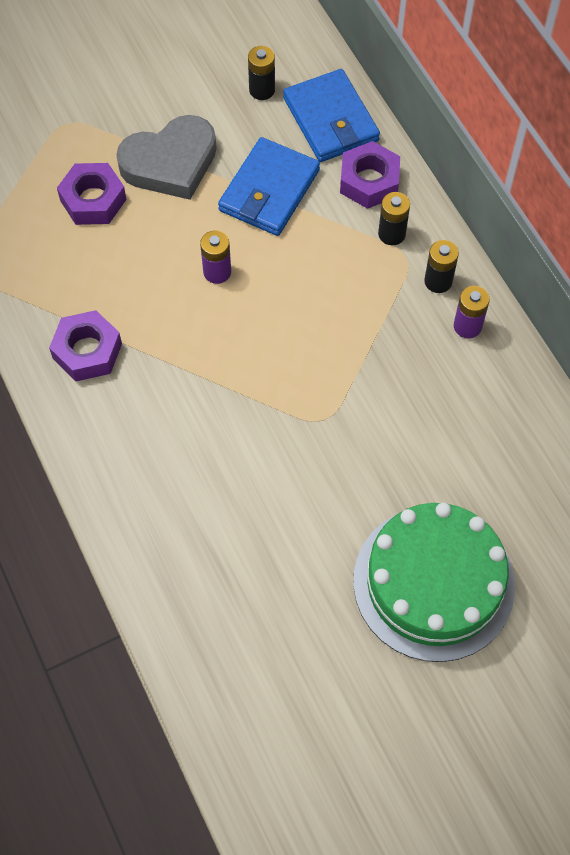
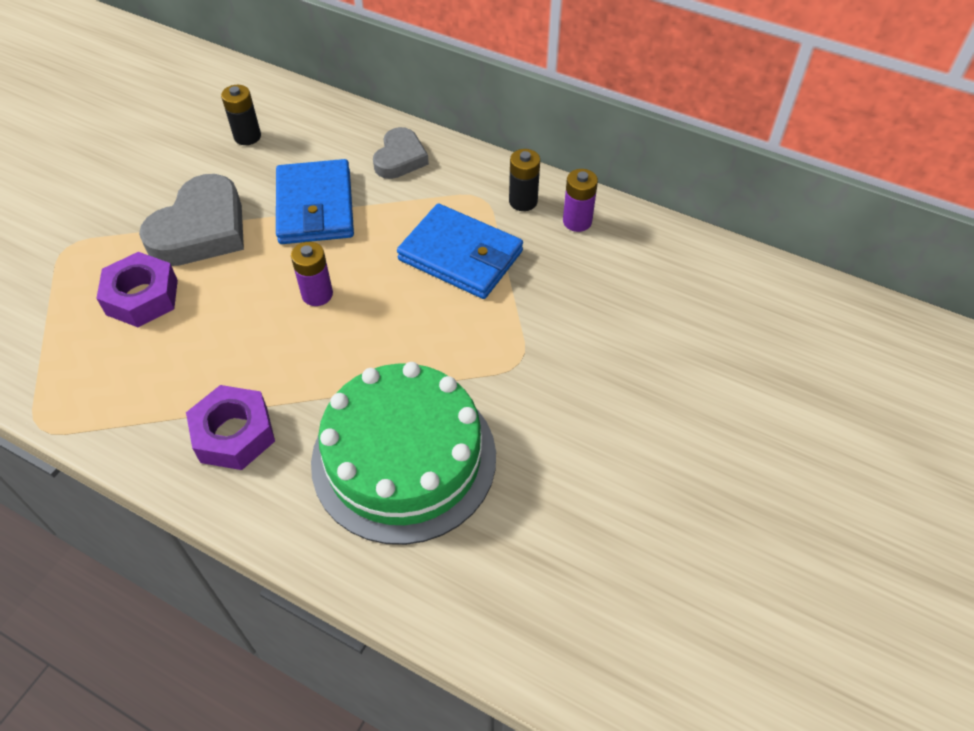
camera: 35 degrees left, 10 degrees down
(330, 120) = (328, 130): blue wallet -> blue wallet (460, 256)
(369, 181) = (400, 158): purple nut -> grey heart
(391, 234) = (453, 186): black battery -> none
(434, 583) = (738, 441): green cake -> green cake (404, 458)

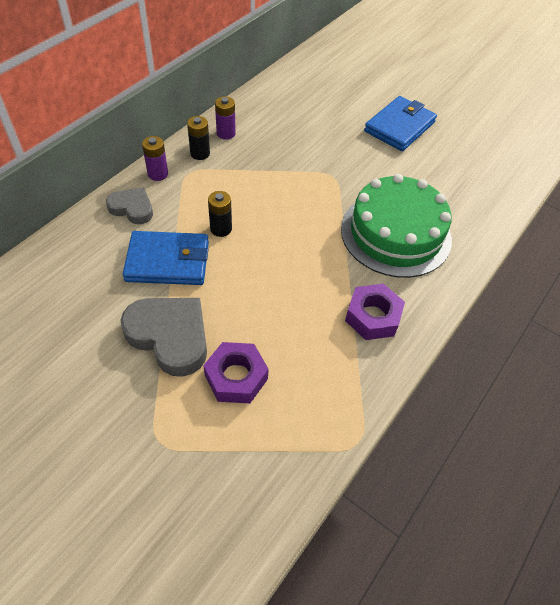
camera: 85 degrees left, 0 degrees up
(247, 136) = (63, 302): black battery -> black battery (221, 229)
(317, 294) = (258, 266): purple battery -> purple battery (158, 174)
(460, 256) = (241, 189): blue wallet -> blue wallet (399, 127)

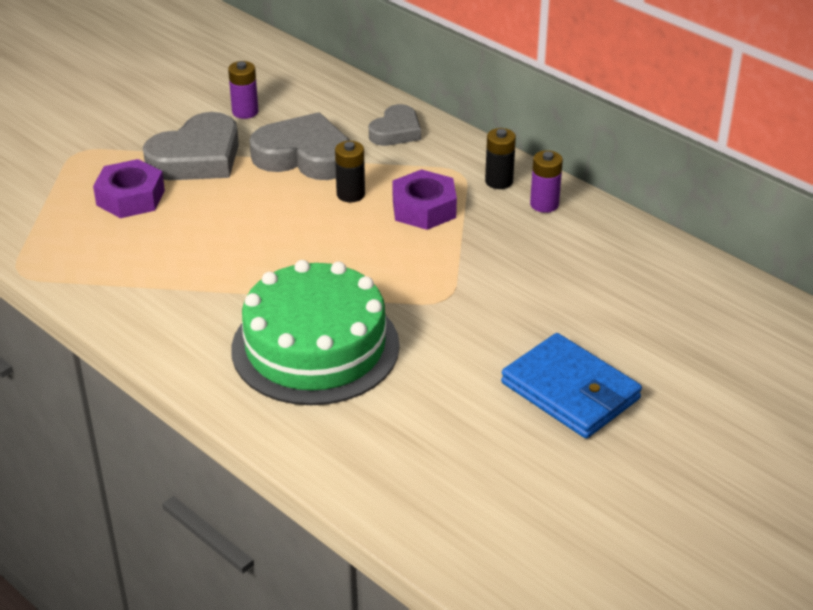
camera: 100 degrees right, 15 degrees down
(158, 174) = (458, 148): purple battery -> purple battery (245, 112)
(168, 261) = (304, 156): blue wallet -> grey heart
(373, 317) = (176, 305): purple nut -> purple nut (424, 208)

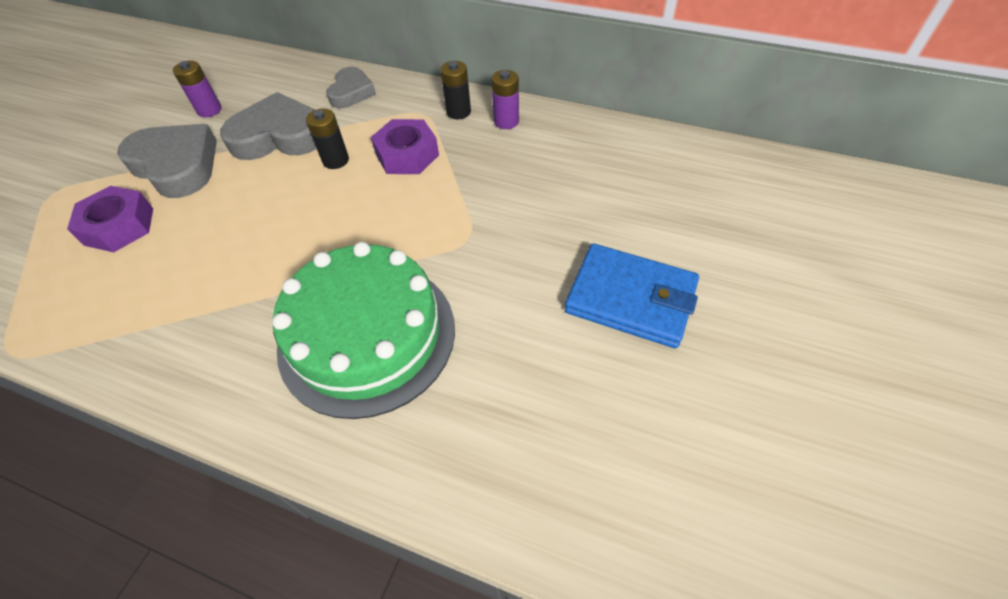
camera: 20 degrees left, 15 degrees up
(197, 157) = (176, 165): grey heart -> grey heart turned 75 degrees counterclockwise

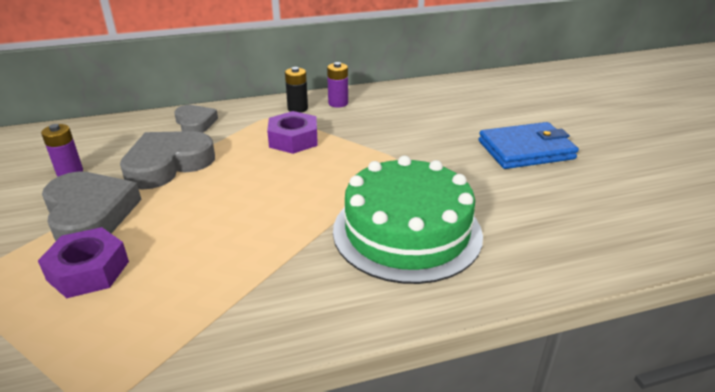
camera: 40 degrees left, 20 degrees down
(176, 165) = (90, 214): grey heart -> grey heart turned 60 degrees clockwise
(336, 160) = (241, 160): black battery -> none

